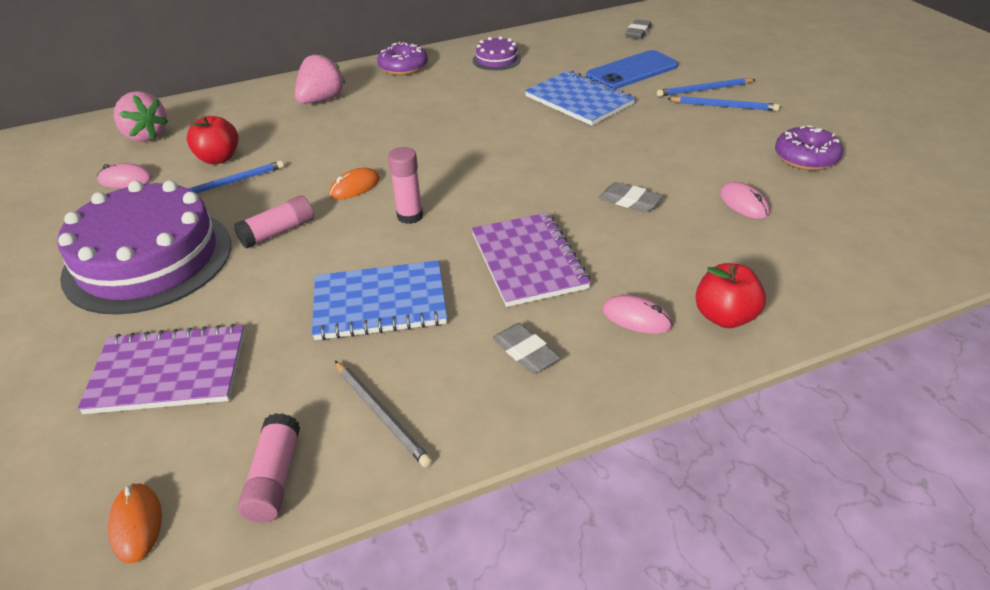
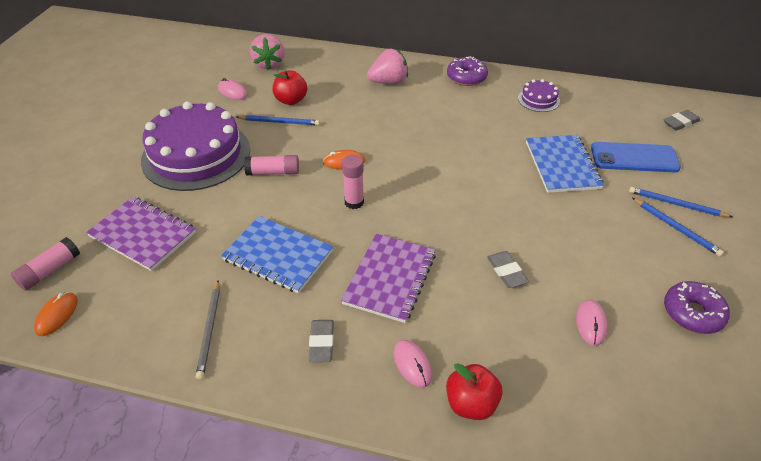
camera: 35 degrees right, 5 degrees up
(274, 478) = (129, 332): pink glue stick -> pink glue stick (50, 270)

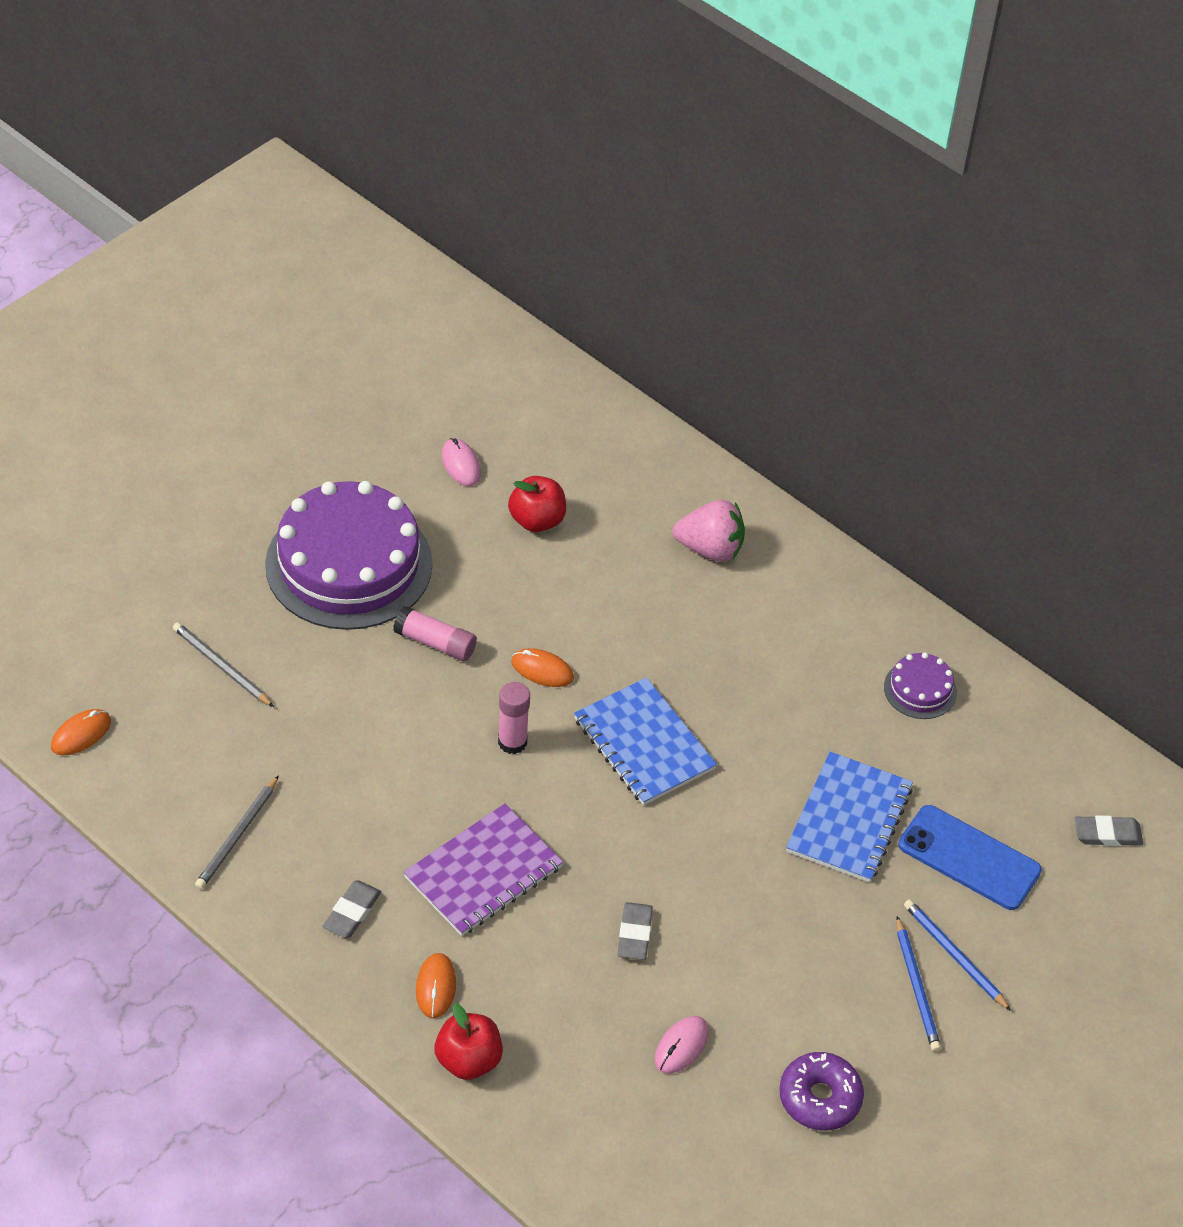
camera: 25 degrees right, 5 degrees up
(50, 270) = (94, 668): pink glue stick -> none
(143, 235) = (221, 666): purple notebook -> grey pencil
(269, 64) = (548, 428): pink strawberry -> none
(278, 255) = (368, 775): blue notebook -> blue notebook (644, 744)
(280, 122) = (496, 556): blue pencil -> none
(412, 364) = (436, 987): pink mouse -> orange mouse
(466, 77) = (841, 594): purple donut -> none

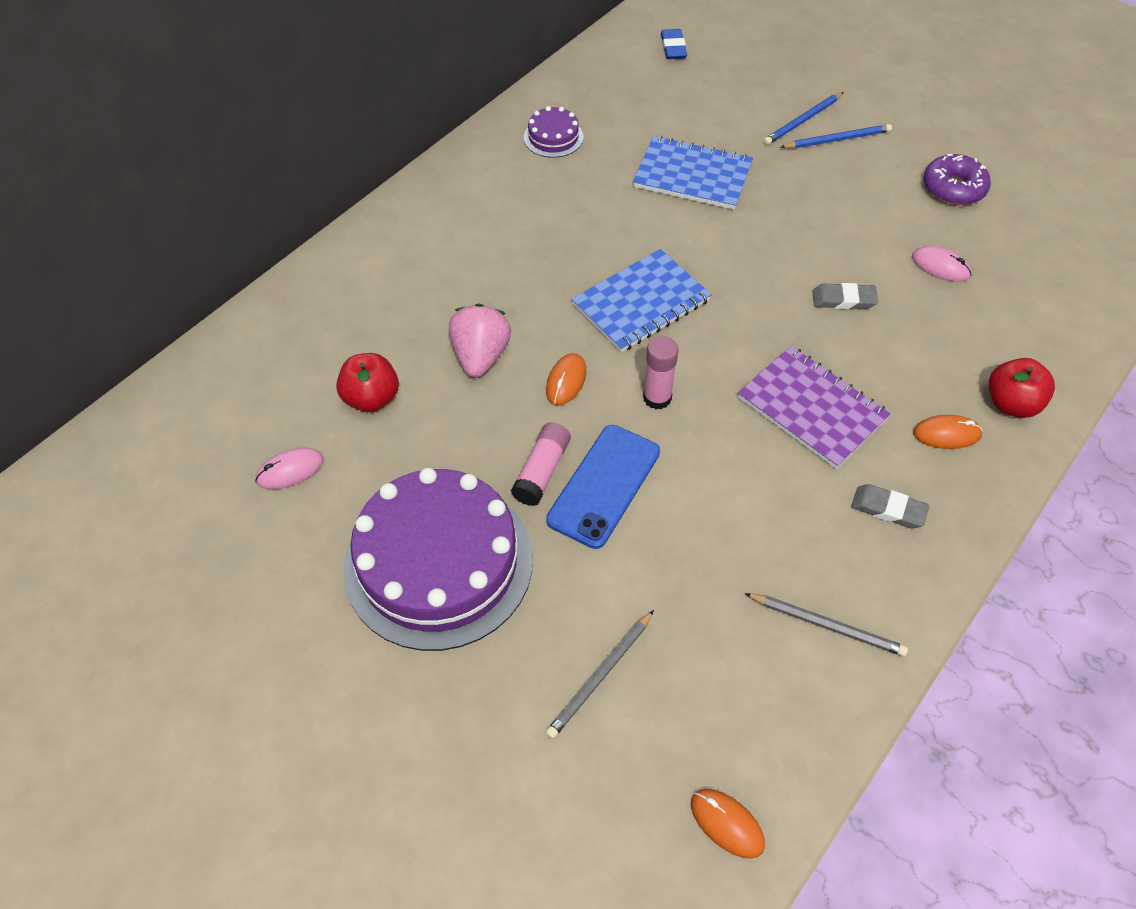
camera: 90 degrees left, 5 degrees up
(710, 549) = (406, 267): pink strawberry -> pink strawberry (481, 356)
(969, 858) = (712, 113): blue phone -> blue phone (604, 486)
(1107, 834) = (673, 47): grey eraser -> blue eraser

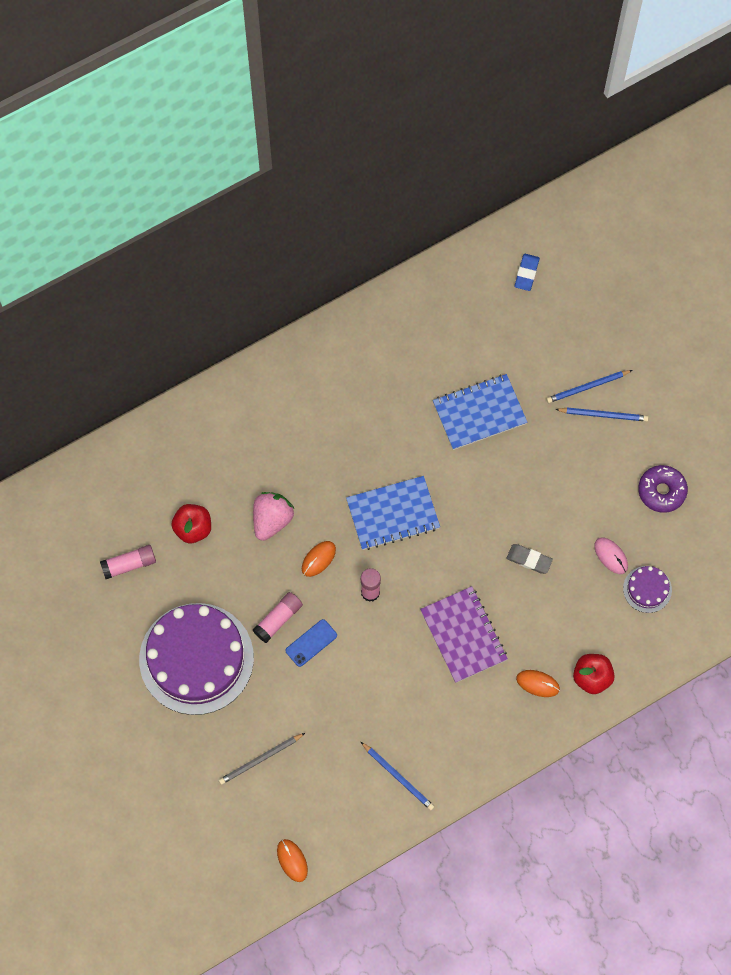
camera: 20 degrees right, 15 degrees up
(290, 470) = (129, 564): pink mouse -> pink glue stick
(553, 137) = (395, 339): purple cake -> purple cake (647, 589)
(604, 486) = (311, 643): blue phone -> blue phone, size x0.59
(692, 176) = (479, 413): blue notebook -> blue notebook turned 60 degrees counterclockwise
(827, 625) = (398, 777): grey pencil -> blue pencil
(888, 509) = (472, 720): grey eraser -> none

